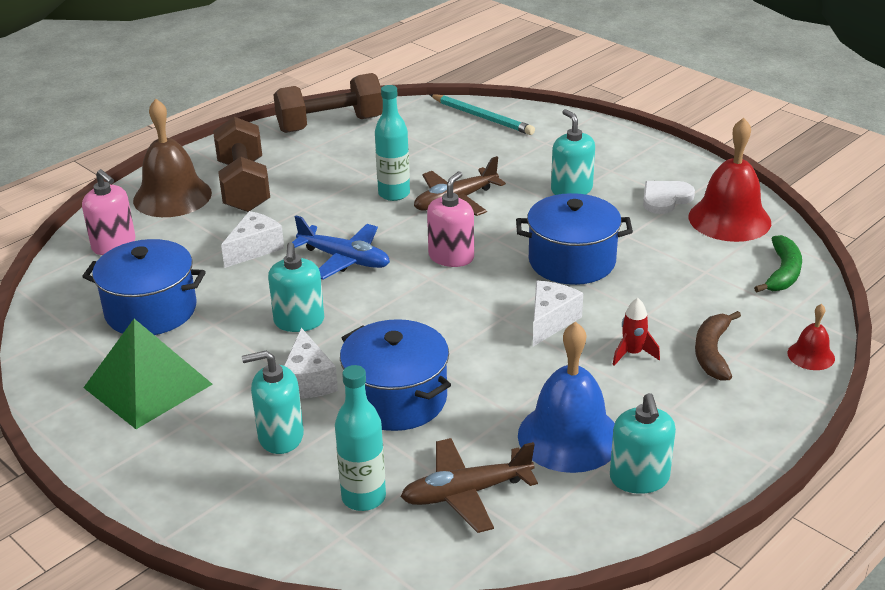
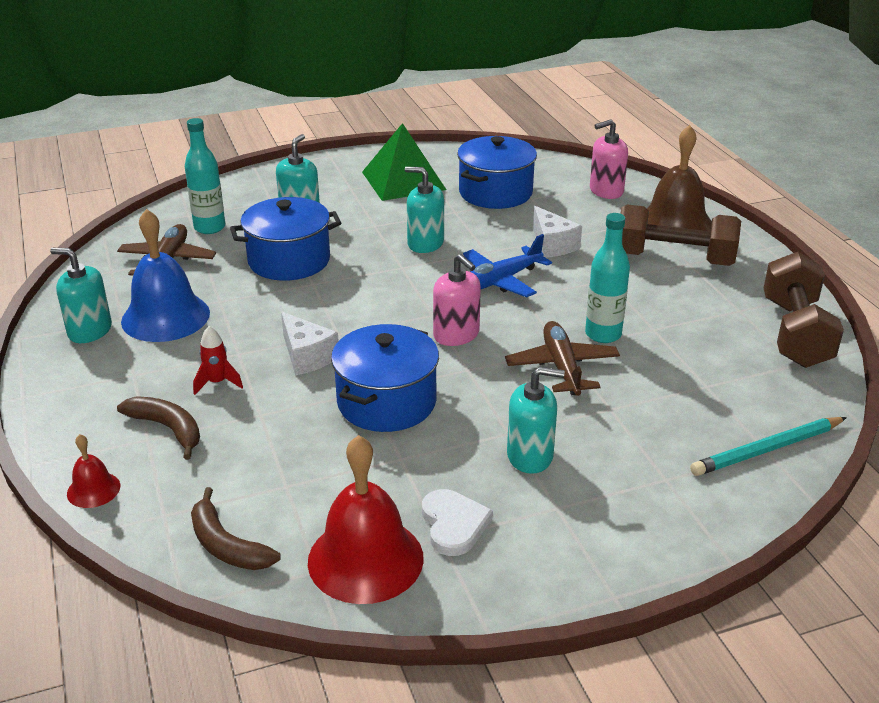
camera: 115 degrees right, 0 degrees up
(308, 381) = (347, 233): white cheese -> none
(782, 273) = (227, 545): green banana -> brown banana

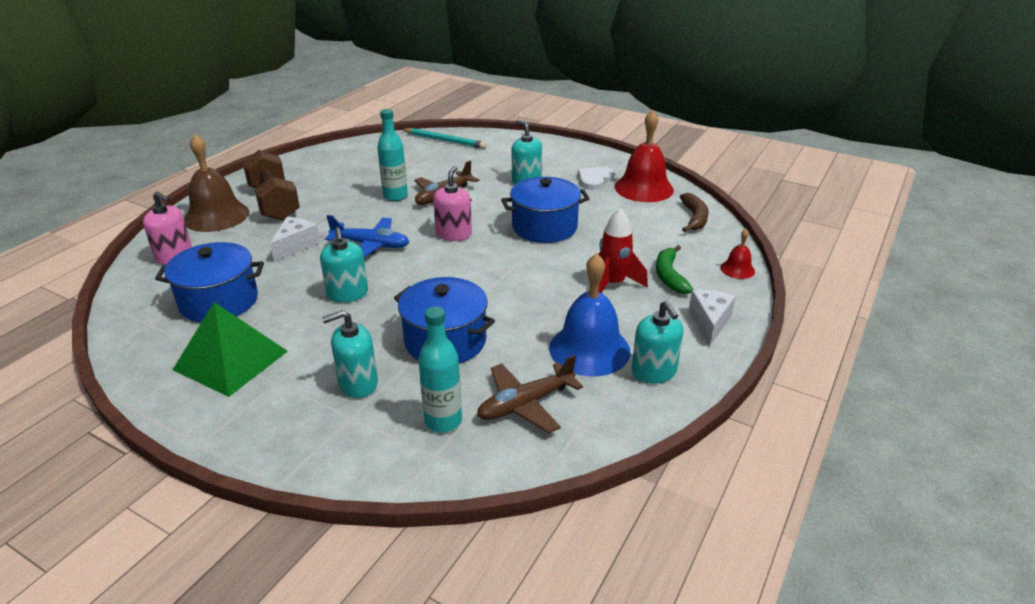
camera: 130 degrees left, 0 degrees up
(167, 429) = (669, 276): brown banana -> green banana
(217, 383) = (613, 284): red rocket -> red rocket, size x1.64
(307, 356) = (544, 269): white cheese -> white cheese (709, 322)
(795, 333) = (331, 155): brown dumbbell -> none

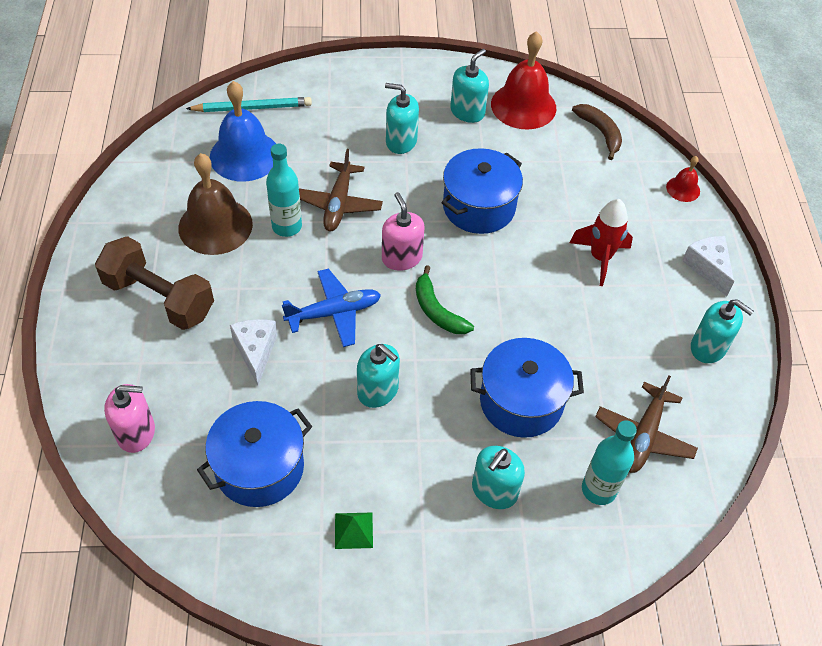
camera: 35 degrees left, 20 degrees up
(216, 216) = (113, 350): brown bell -> brown bell (215, 226)
(230, 360) = (353, 530): green pyramid -> green pyramid, size x0.44
(589, 349) = (643, 348): blue bell -> blue bell (244, 155)
(594, 180) = (467, 112): white heart -> turquoise soap dispenser
(669, 276) = (637, 224): green banana -> green banana (437, 310)

